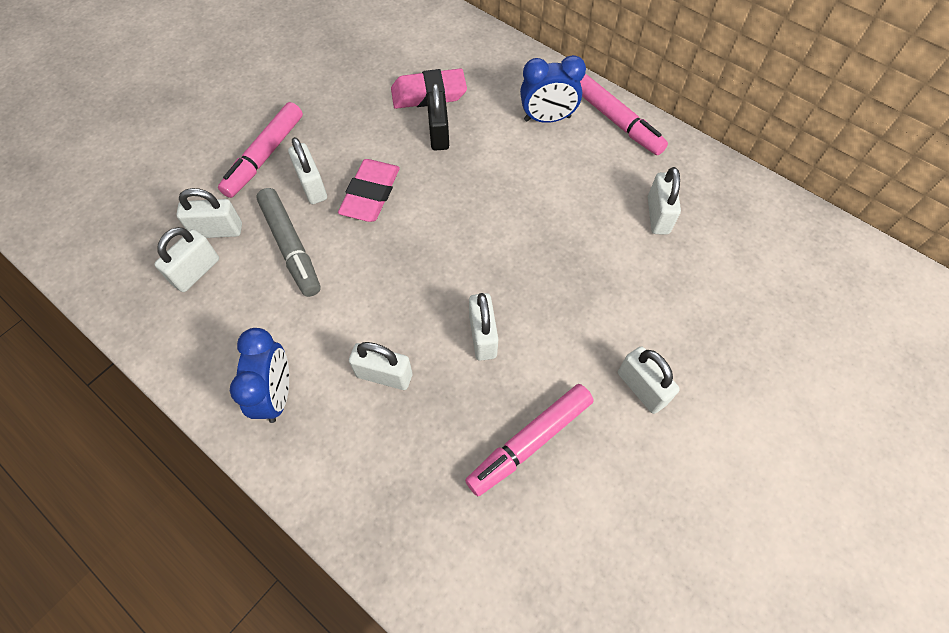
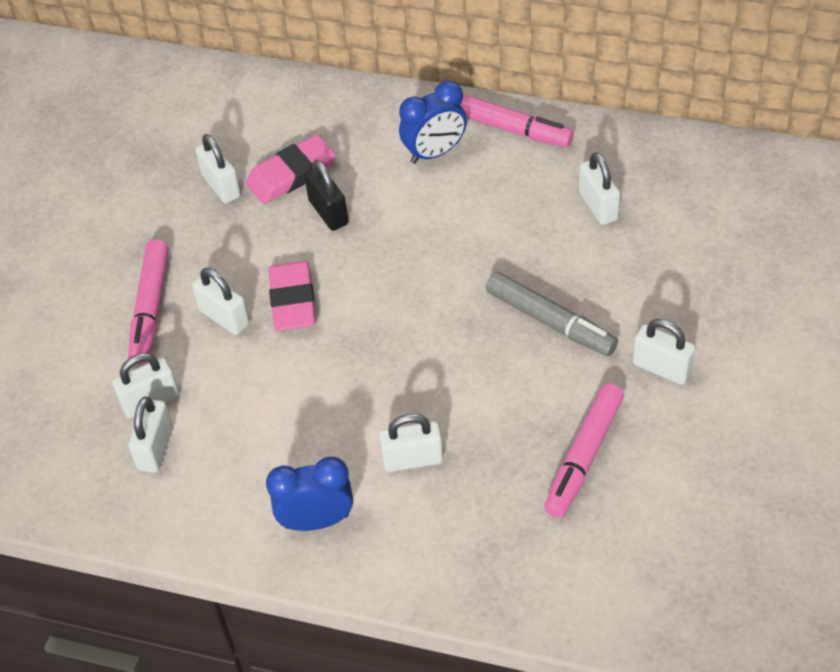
camera: 20 degrees left, 10 degrees down
(276, 394) = (316, 521): blue clock -> blue clock turned 75 degrees counterclockwise
(291, 246) = (240, 384): grey marker -> grey marker (550, 321)
(482, 336) = (488, 386): white padlock -> white padlock (221, 186)

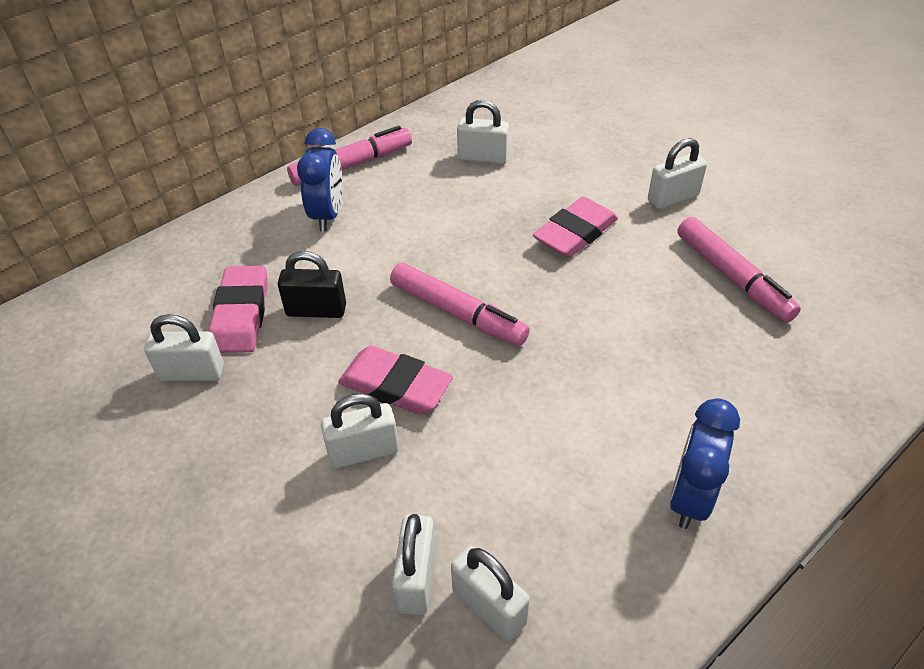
camera: 60 degrees left, 5 degrees down
(151, 307) = (285, 513): pink marker -> pink marker (457, 312)
(413, 459) = (662, 386): white padlock -> none
(550, 321) = (575, 233): grey marker -> pink eraser

